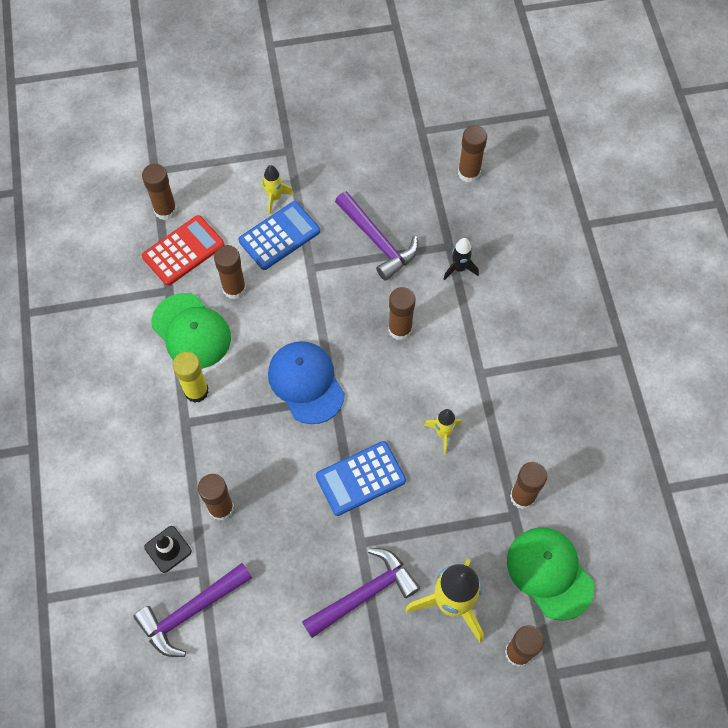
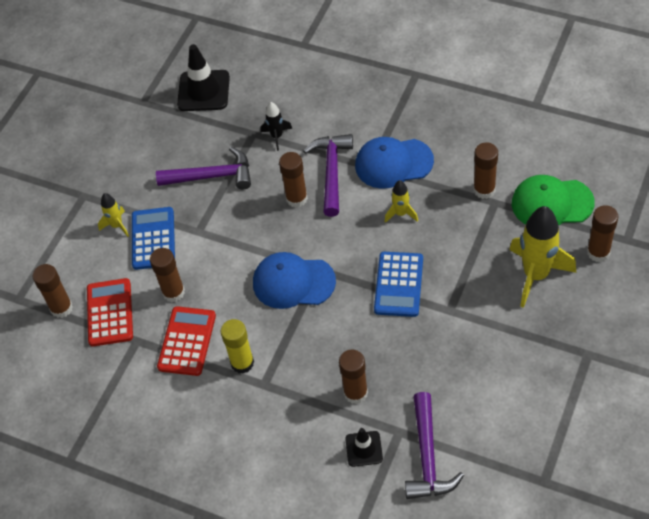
camera: 50 degrees left, 10 degrees down
(191, 331) = (187, 341): green cap -> red calculator
(364, 594) = (492, 327): purple hammer -> purple hammer (332, 172)
(469, 173) = (203, 91): brown glue stick -> black traffic cone
(498, 392) = (393, 163): none -> blue cap

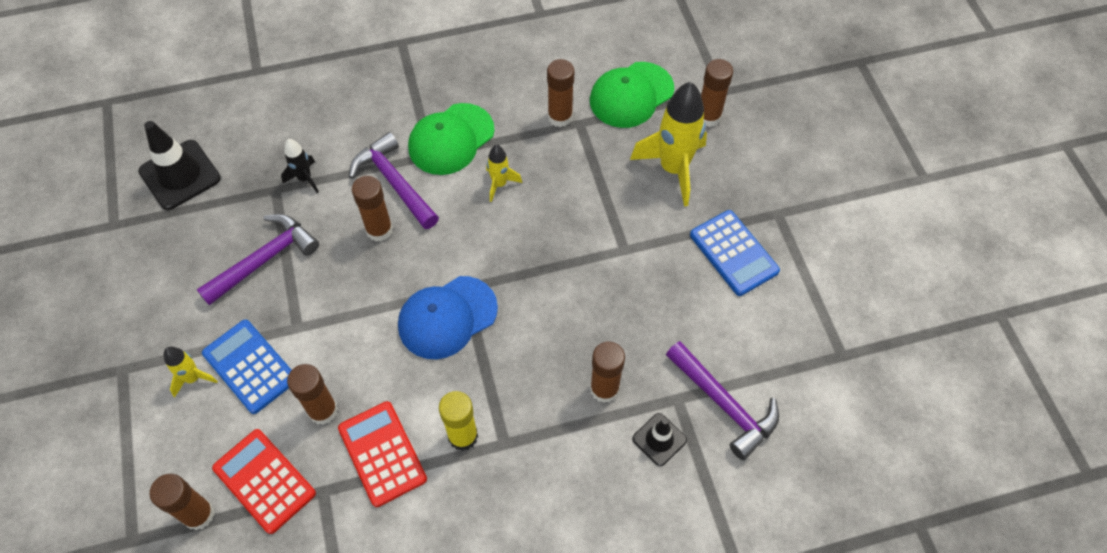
camera: 45 degrees left, 5 degrees up
(393, 163) = (451, 139): blue cap -> green cap
(399, 284) = (556, 254): blue calculator -> blue calculator (734, 253)

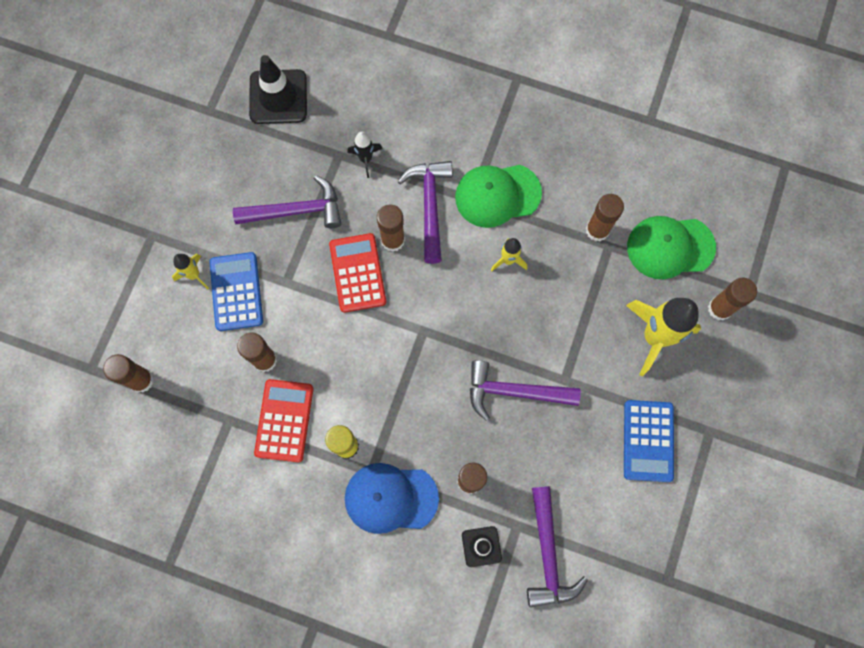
camera: 35 degrees right, 15 degrees up
(264, 481) = (196, 385): red calculator -> red calculator (357, 273)
(447, 317) = (395, 346): blue cap -> blue cap (390, 498)
(587, 286) = (514, 391): none -> purple hammer

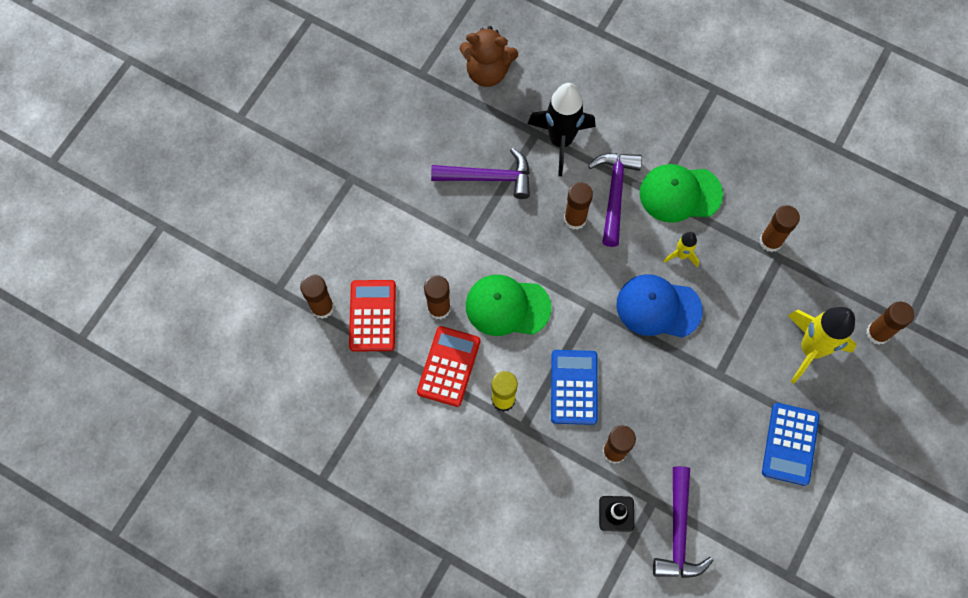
camera: 10 degrees right, 5 degrees down
(194, 275) = (385, 220): yellow rocket -> none
(236, 292) = (422, 242): blue calculator -> blue calculator (574, 387)
(278, 97) = (487, 71): black traffic cone -> brown teddy bear
(357, 273) = (537, 243): red calculator -> red calculator (372, 316)
(366, 159) = (561, 141): black rocket -> black rocket, size x2.02
(390, 498) = (537, 454): blue cap -> blue cap (658, 307)
(514, 391) = (669, 377): purple hammer -> none
(670, 247) = (838, 268): green cap -> green cap (507, 306)

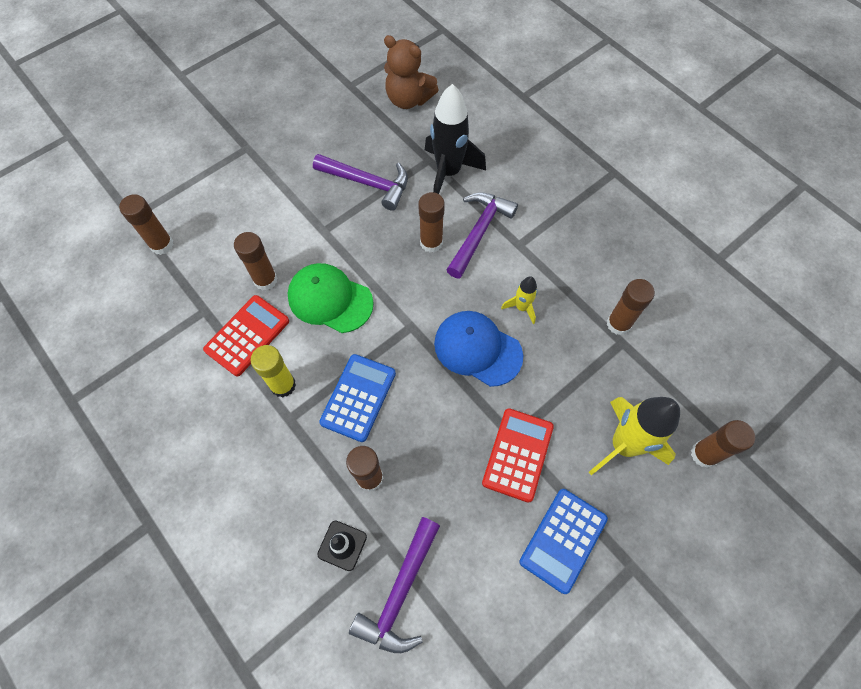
camera: 20 degrees right, 5 degrees down
(372, 316) = (202, 266): red calculator -> red calculator (517, 454)
(680, 194) = (543, 252): green cap -> none

